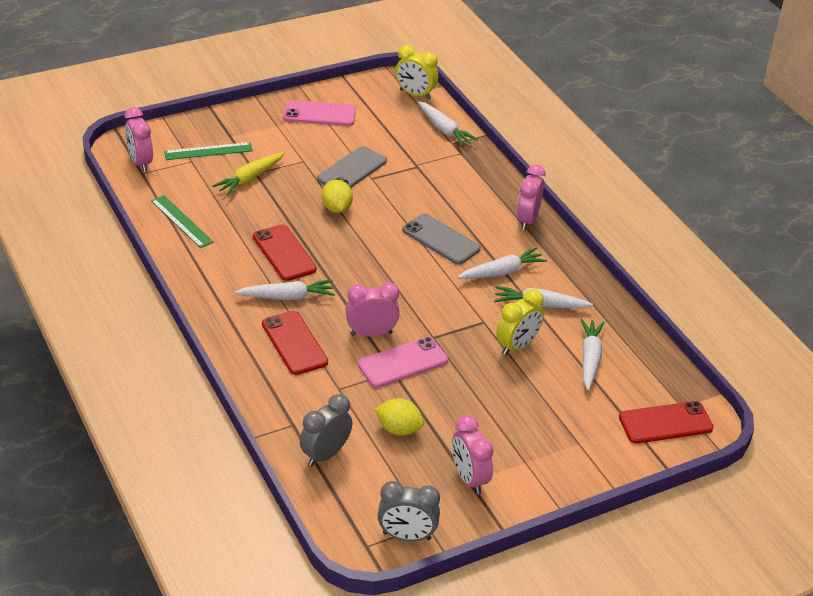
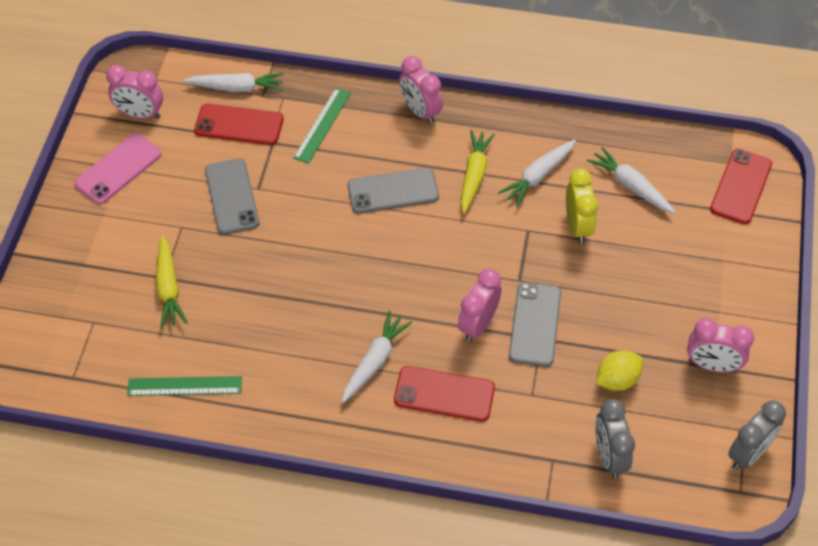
camera: 50 degrees left, 15 degrees up
(140, 162) = (53, 369): pink clock -> pink clock (140, 114)
(208, 151) = (91, 298): green ruler -> green ruler (322, 125)
(284, 253) = (308, 326): red phone -> red phone (239, 125)
(336, 208) = (278, 244): yellow lemon -> none
(402, 363) = (535, 324): pink phone -> grey phone
(415, 94) = (161, 75): yellow clock -> none
(502, 272) = (474, 175): white carrot -> yellow carrot

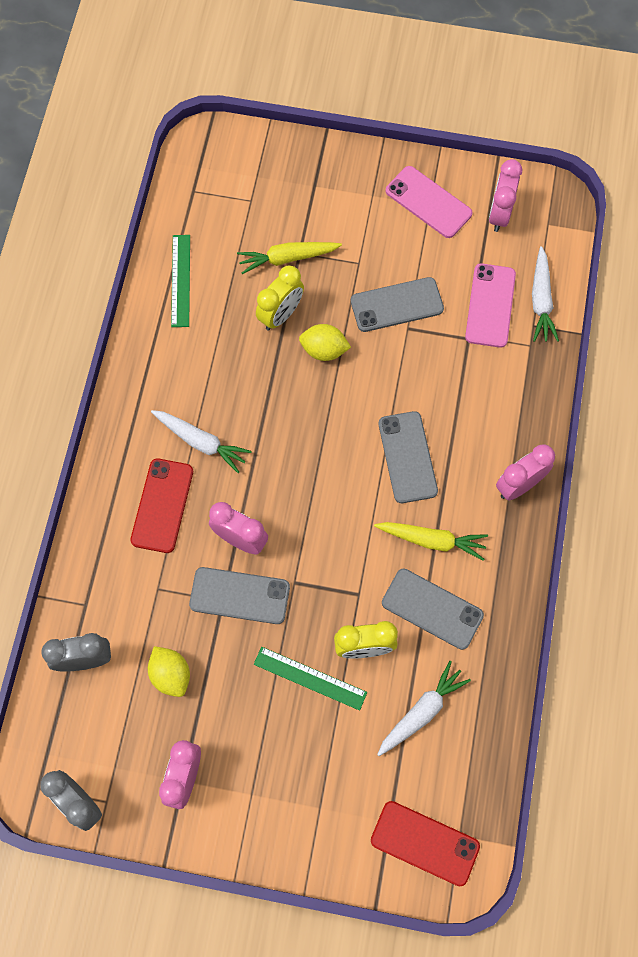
camera: 90 degrees right, 15 degrees up
(234, 293) = (280, 315): none -> yellow clock
(239, 125) = (490, 305): red phone -> pink phone
(277, 256) = (324, 350): none -> yellow lemon
(322, 125) = (494, 386): green ruler -> green ruler (310, 678)
(538, 176) = (432, 609): white carrot -> grey phone

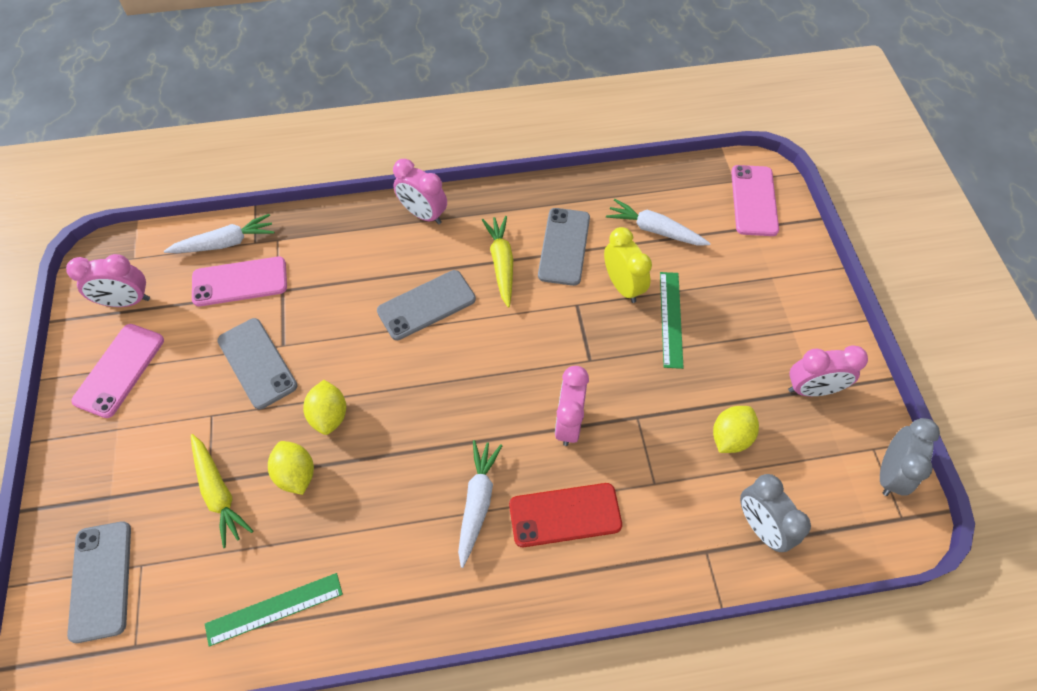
camera: 110 degrees left, 10 degrees down
(239, 596) = (625, 403): grey phone -> grey phone (101, 580)
(280, 315) = (296, 474): yellow clock -> yellow lemon
(425, 843) = (754, 200): red phone -> pink phone

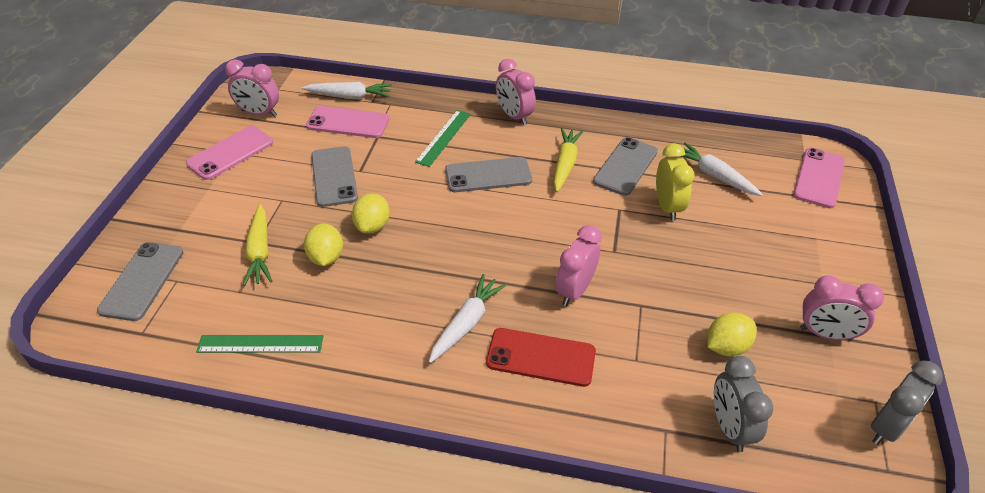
camera: 20 degrees right, 15 degrees down
(671, 319) = (703, 242): green ruler -> green ruler (444, 137)

